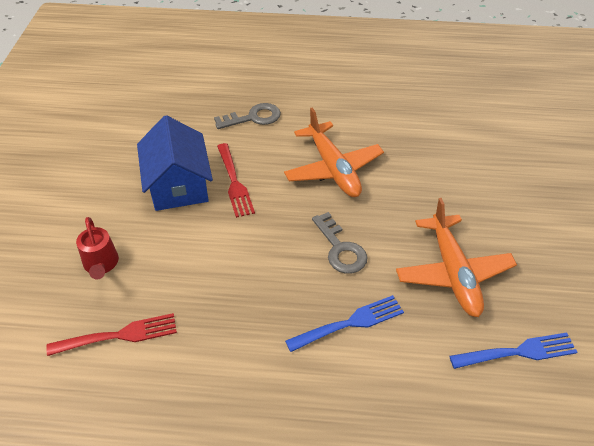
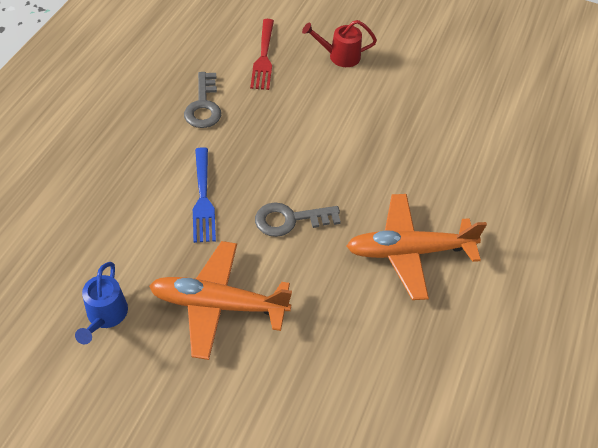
camera: 105 degrees right, 5 degrees up
(178, 185) = (422, 118): blue house -> none
(234, 182) = (412, 161): red fork -> none
(253, 117) = (519, 202): grey key -> grey key (203, 106)
(518, 352) = (105, 316): blue fork -> blue watering can

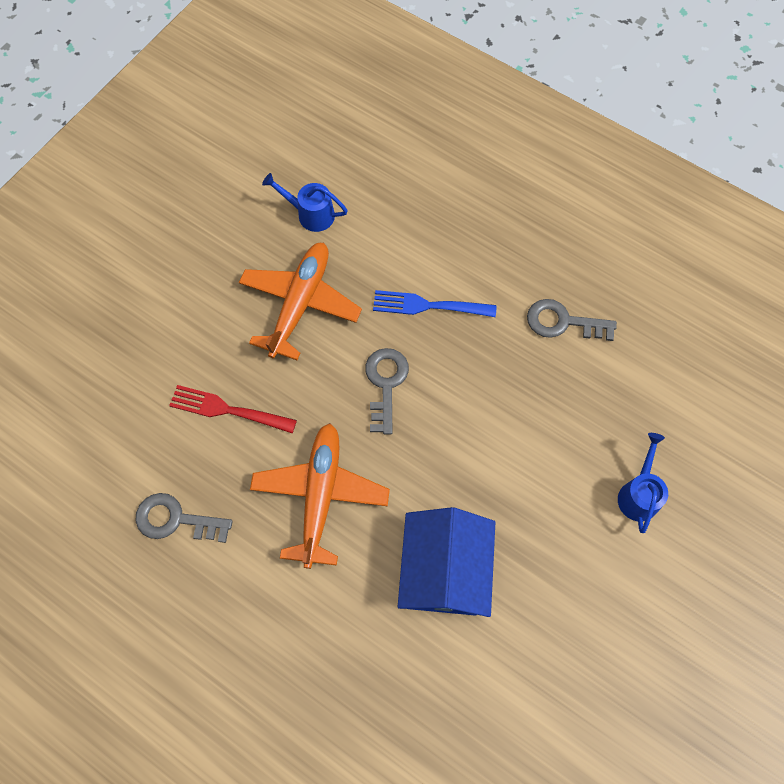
camera: 105 degrees right, 15 degrees up
(263, 57) = (642, 399): red fork -> red fork (227, 410)
(339, 56) = (638, 493): red watering can -> blue watering can
(439, 159) = (444, 570): none -> blue house
(474, 366) = (175, 520): none -> grey key

